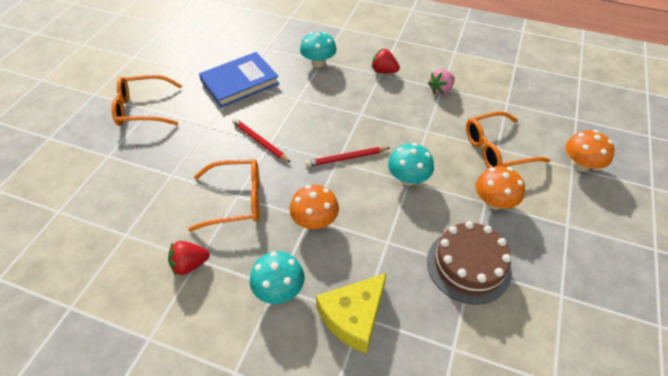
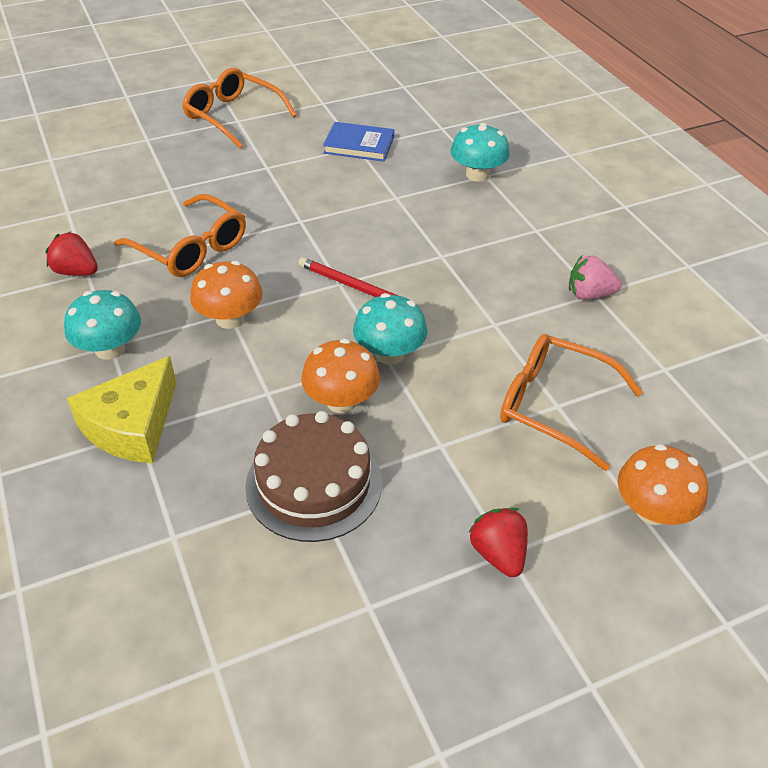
camera: 45 degrees right, 5 degrees down
(240, 82) = (359, 145): blue book -> blue book, size x0.65
(260, 141) = (292, 212): red pencil -> none
(353, 317) = (132, 425): yellow cheese -> yellow cheese turned 60 degrees counterclockwise
(384, 71) = (545, 229): red strawberry -> red strawberry (498, 554)
(494, 202) = (452, 453): orange mushroom -> orange mushroom (341, 401)

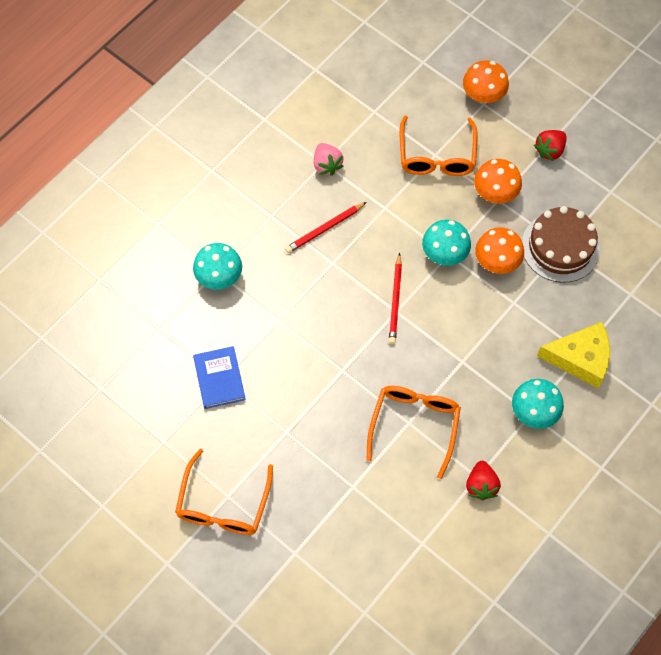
camera: 115 degrees left, 20 degrees up
(230, 319) = (467, 358): orange mushroom -> orange mushroom (495, 193)
(493, 263) = (324, 229): none -> red pencil

